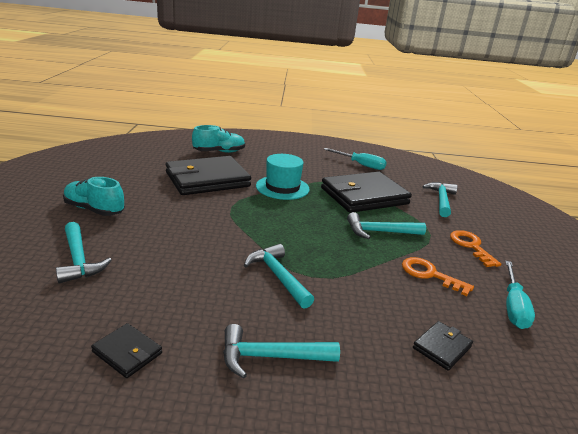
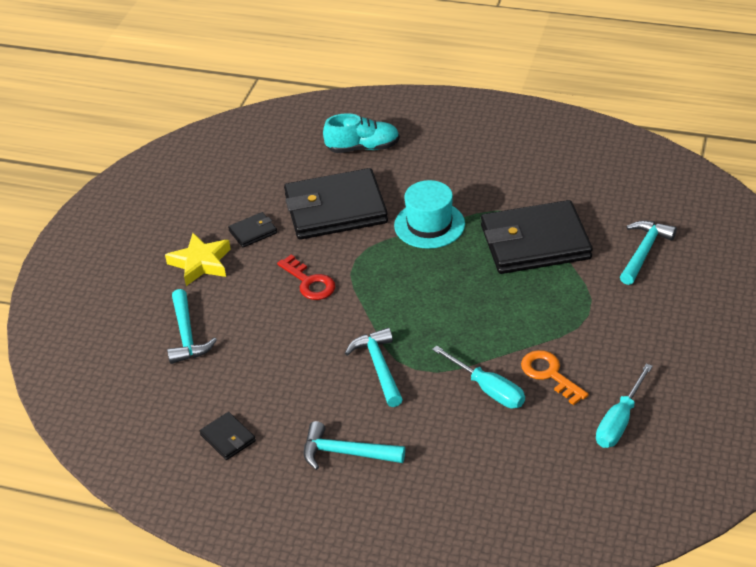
camera: 20 degrees right, 15 degrees up
(94, 210) = (200, 263): turquoise shoe -> yellow star
(196, 220) = (309, 282): none -> red key
(360, 165) = (563, 174): turquoise screwdriver -> turquoise screwdriver (488, 389)
(380, 232) = (524, 308): turquoise hammer -> none
(441, 347) = (509, 458): black wallet -> black wallet (253, 232)
(471, 246) = (630, 335): orange key -> none

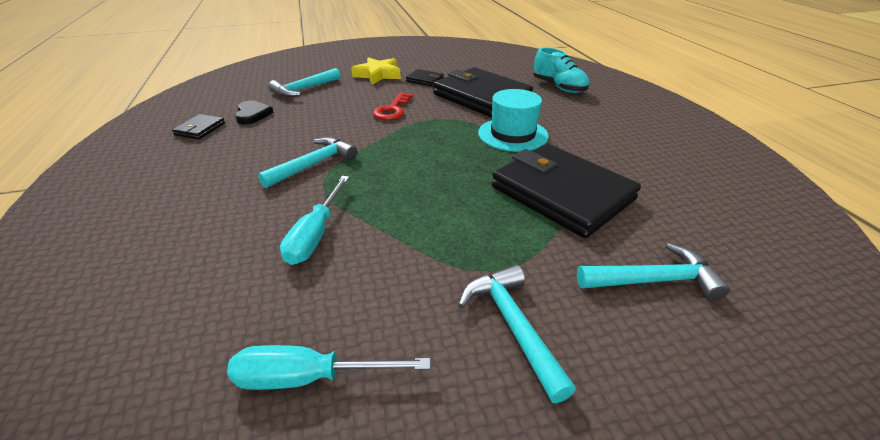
camera: 55 degrees right, 5 degrees down
(224, 391) = (252, 114): none -> black heart
(346, 453) = (193, 181): turquoise hammer -> turquoise hammer (513, 325)
(549, 374) = (366, 272): orange key -> none

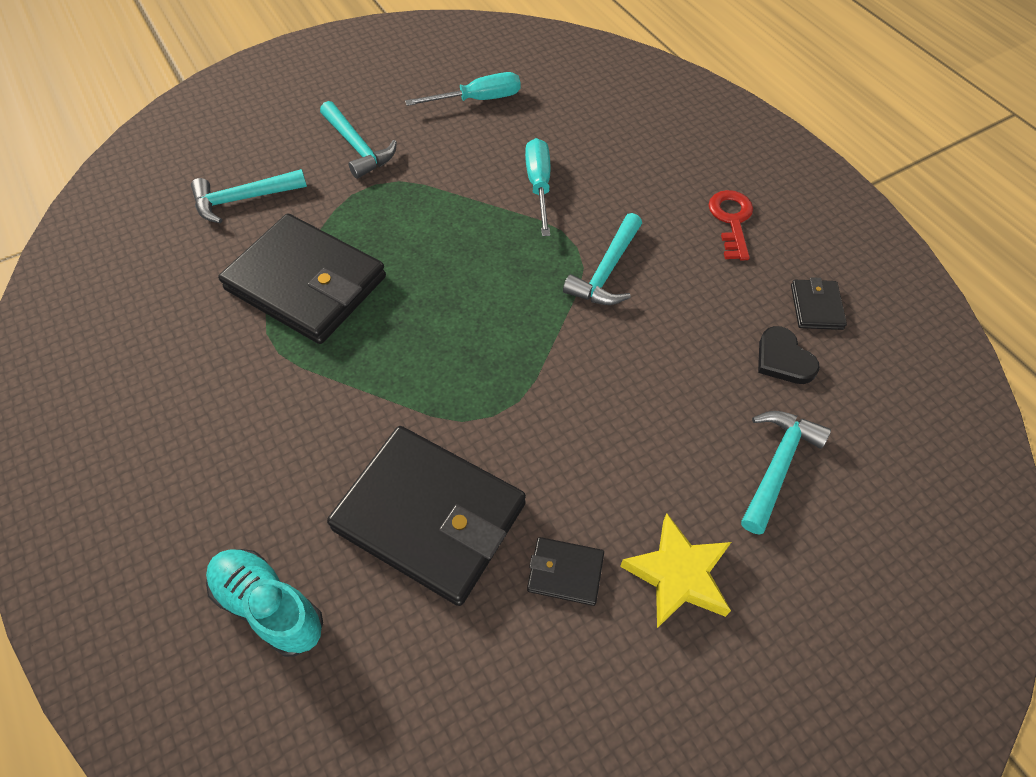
camera: 165 degrees right, 20 degrees up
(392, 110) = (574, 425): red key -> red key (731, 220)
(512, 134) = (364, 393): turquoise hat -> none

